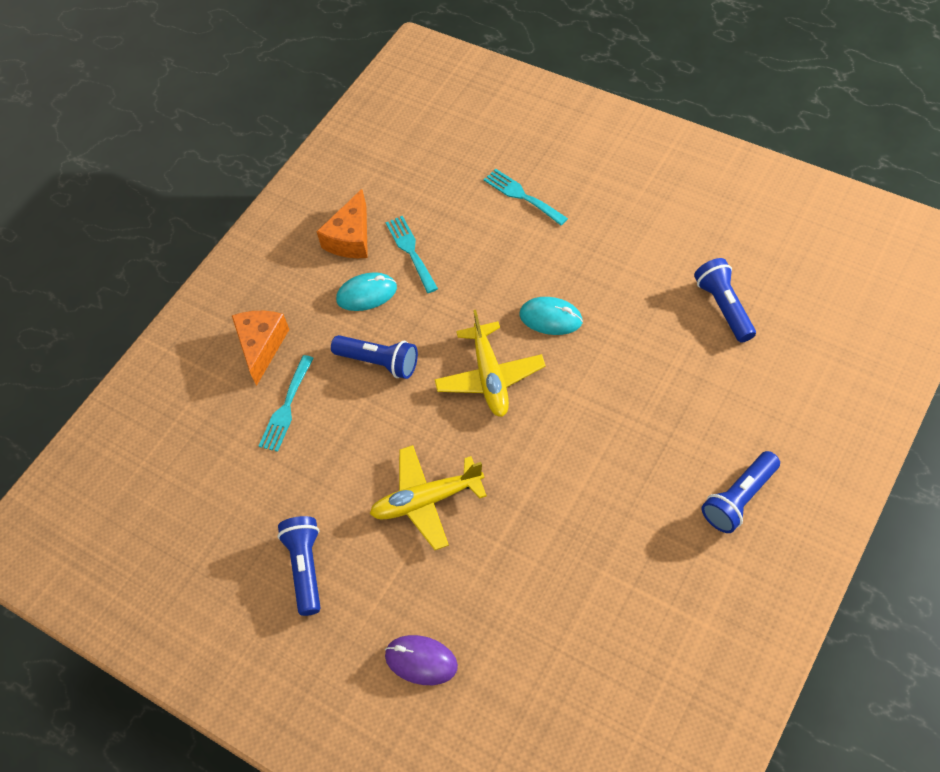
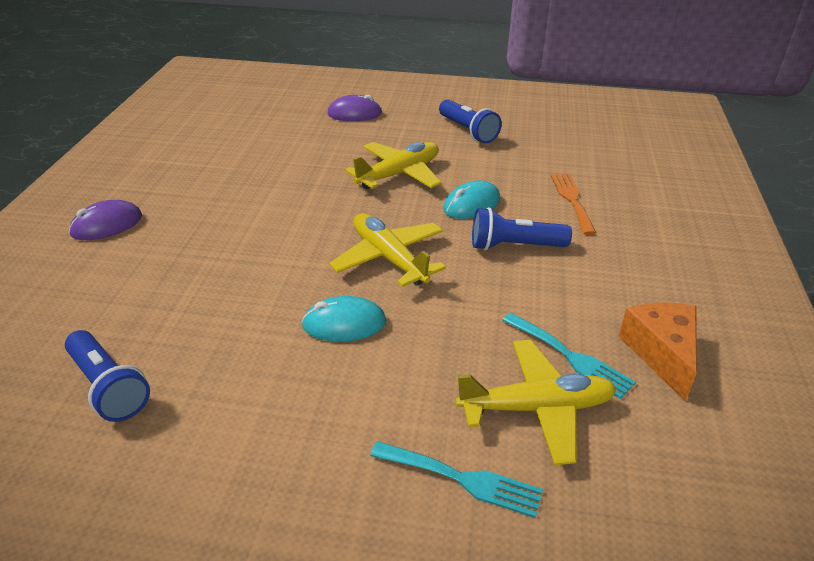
camera: 150 degrees right, 20 degrees down
(261, 346) = (645, 233): orange cheese -> none
(286, 407) = (572, 200): turquoise fork -> orange fork
(367, 294) = (582, 299): turquoise mouse -> turquoise mouse (471, 204)
(456, 223) = (536, 408): none -> yellow plane
(739, 499) = (107, 225): blue flashlight -> purple mouse

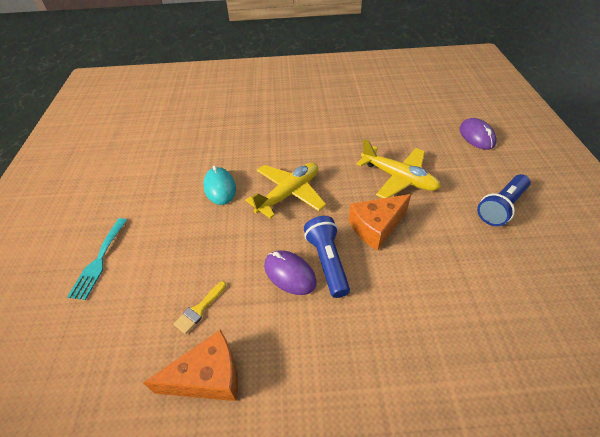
camera: 80 degrees right, 10 degrees up
(107, 225) = (285, 85): purple mouse -> purple mouse (290, 274)
(108, 387) = (168, 125): blue flashlight -> none
(471, 204) = (376, 227): turquoise mouse -> orange cheese
(536, 408) = (150, 291): yellow plane -> none
(570, 357) = (199, 309): turquoise fork -> yellow brush
(572, 200) = (420, 299): orange fork -> none

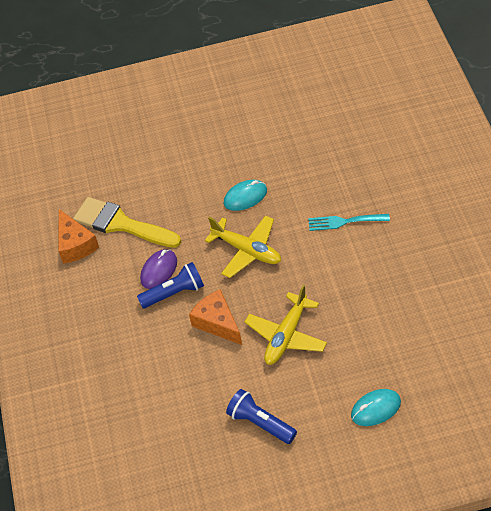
camera: 85 degrees right, 5 degrees up
(99, 261) = (153, 149): turquoise fork -> turquoise fork (344, 222)
(199, 309) = (121, 224): yellow brush -> yellow brush, size x2.46
(476, 136) = (375, 409): purple mouse -> turquoise mouse

